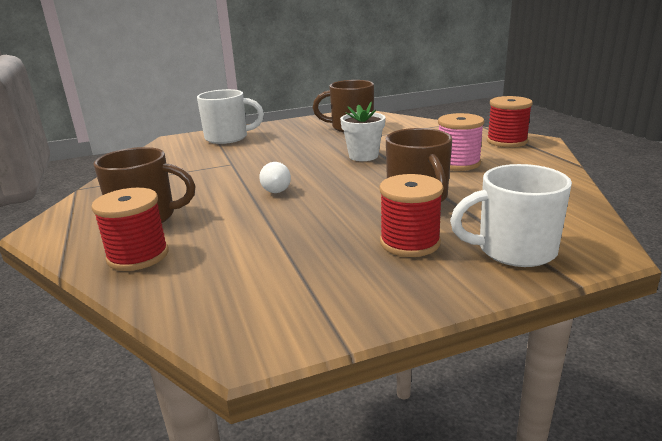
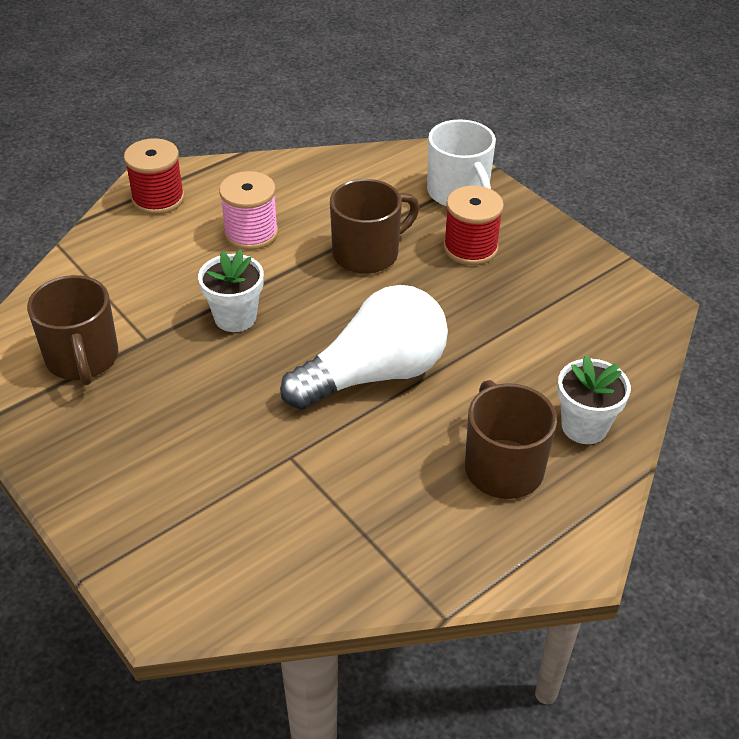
camera: 110 degrees left, 20 degrees up
(138, 256) = (584, 426): red spool -> white flower pot
(228, 138) = (150, 517): white mug -> none
(275, 188) = (374, 374): white light bulb -> white light bulb, size x2.29

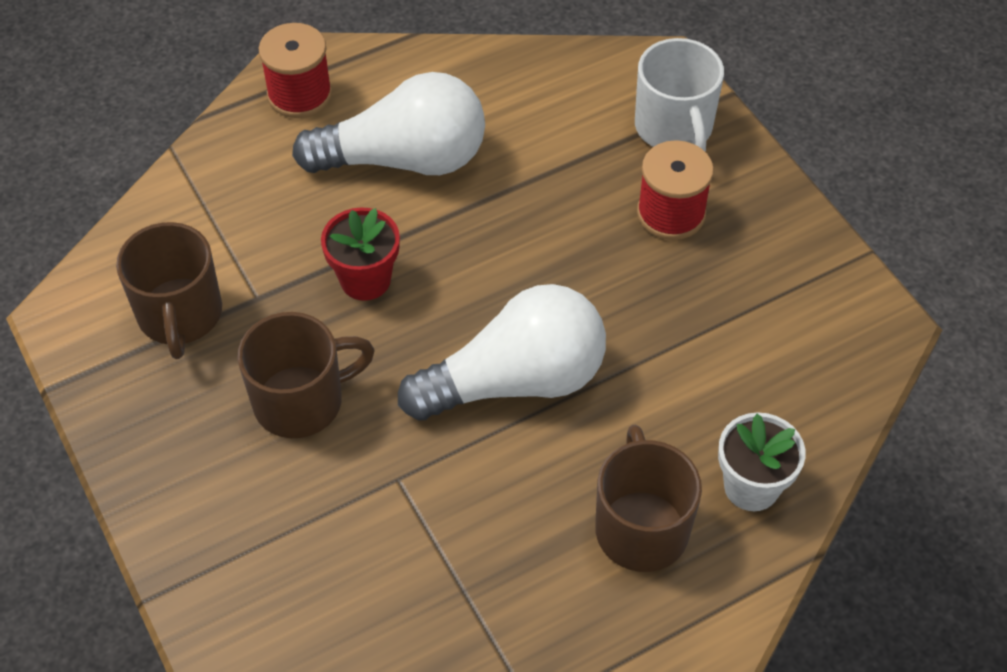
camera: 10 degrees right, 10 degrees up
(235, 317) = (365, 280): white flower pot -> red flower pot
(251, 233) = (404, 159): pink spool -> white light bulb
(368, 253) = (541, 206): brown mug -> brown mug (301, 401)

